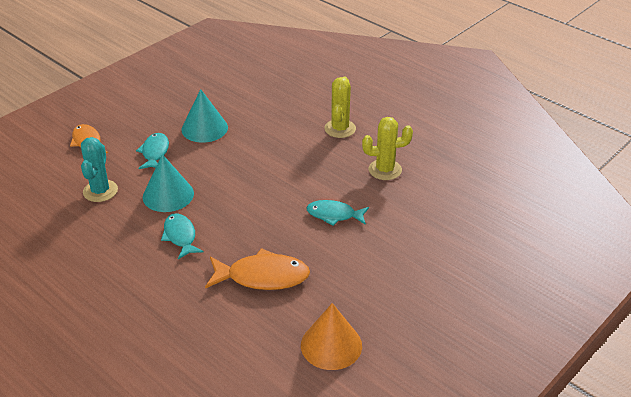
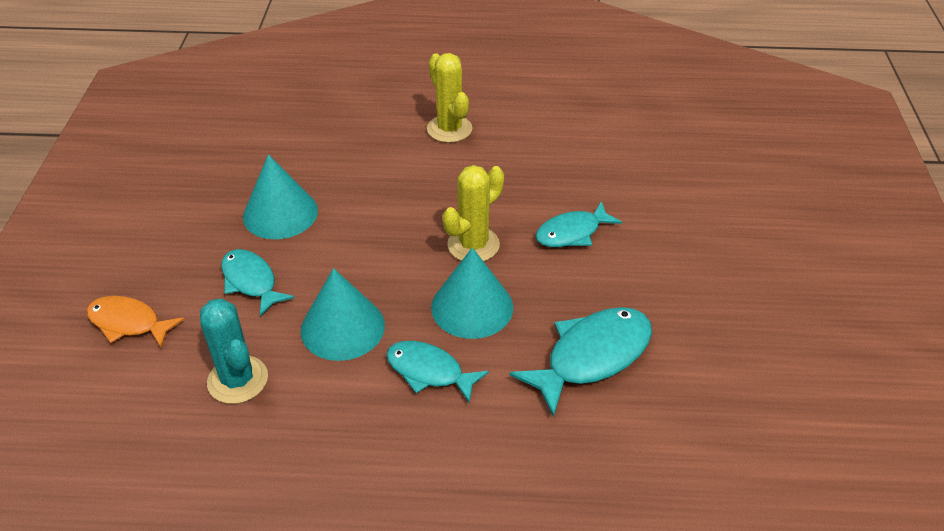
camera: 40 degrees left, 5 degrees up
(236, 220) = (472, 307): none -> turquoise cone
(263, 277) = (592, 356): orange fish -> turquoise fish
(331, 345) = (764, 386): orange cone -> none
(385, 170) = (557, 151): yellow cactus -> yellow cactus (473, 245)

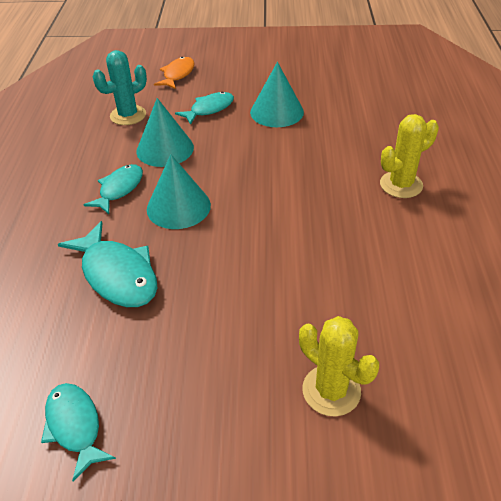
camera: 90 degrees right, 0 degrees up
(473, 245) = (247, 205): yellow cactus -> yellow cactus (331, 390)
(572, 233) = (265, 266): turquoise fish -> turquoise fish (75, 426)

